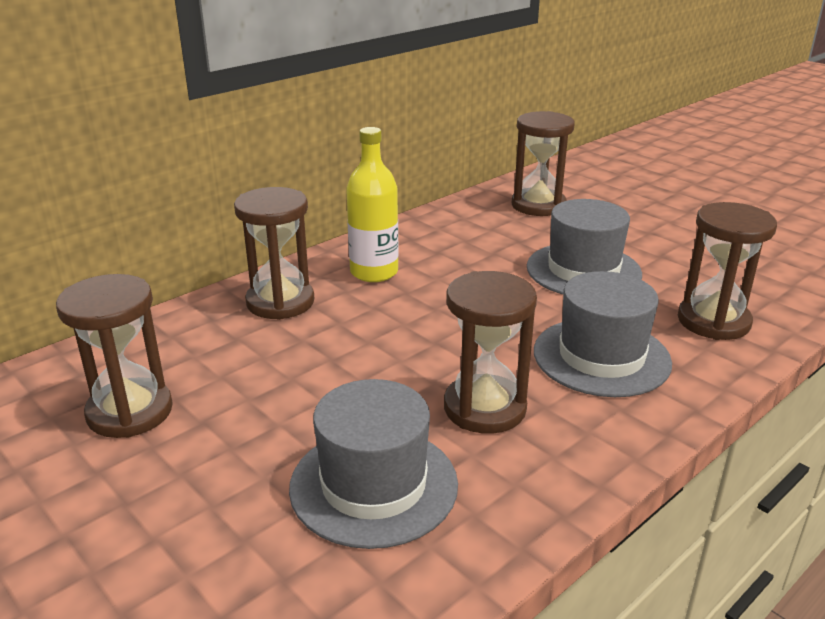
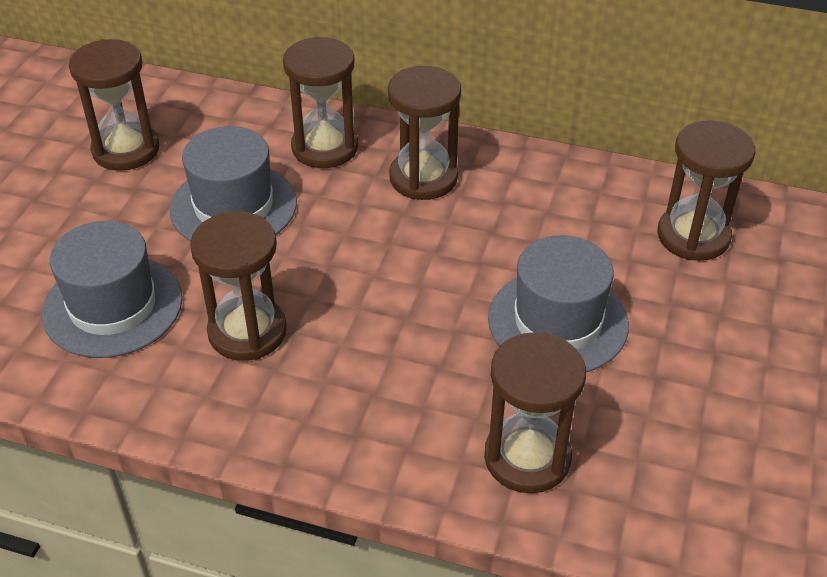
camera: 60 degrees right, 15 degrees up
(374, 272) = (423, 178): yellow bottle -> brown hourglass
(601, 357) = (385, 384): grey hat -> grey hat (233, 206)

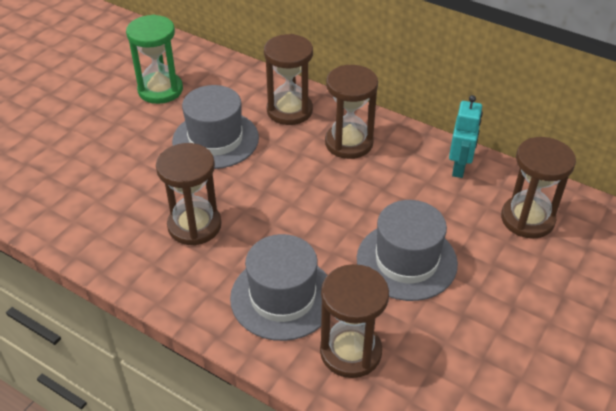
camera: 15 degrees right, 0 degrees up
(112, 306) = (116, 191): grey hat -> grey hat (282, 297)
(126, 150) = (160, 90): brown hourglass -> green hourglass
(582, 185) = (459, 167): none -> turquoise robot

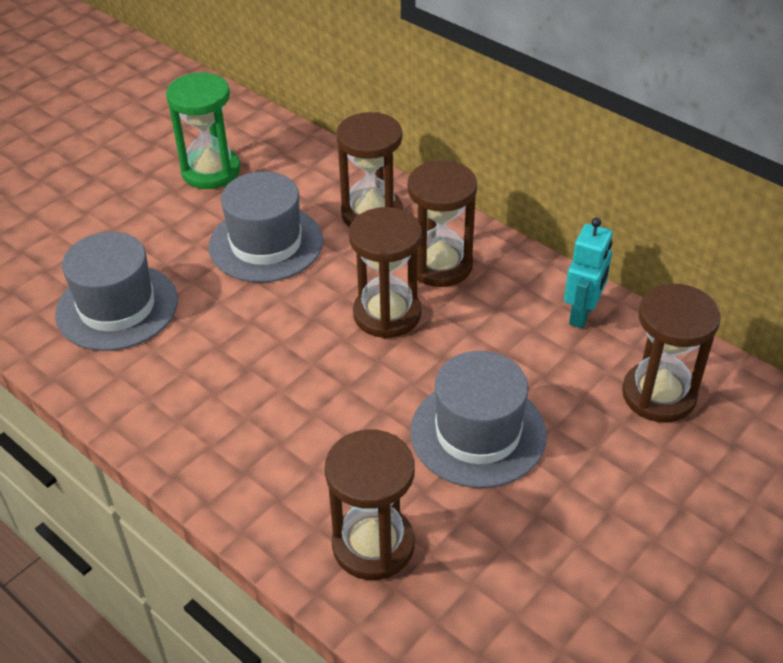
camera: 10 degrees right, 0 degrees up
(194, 225) = (212, 354): brown hourglass -> brown hourglass (387, 314)
(282, 297) = (302, 462): grey hat -> grey hat (117, 307)

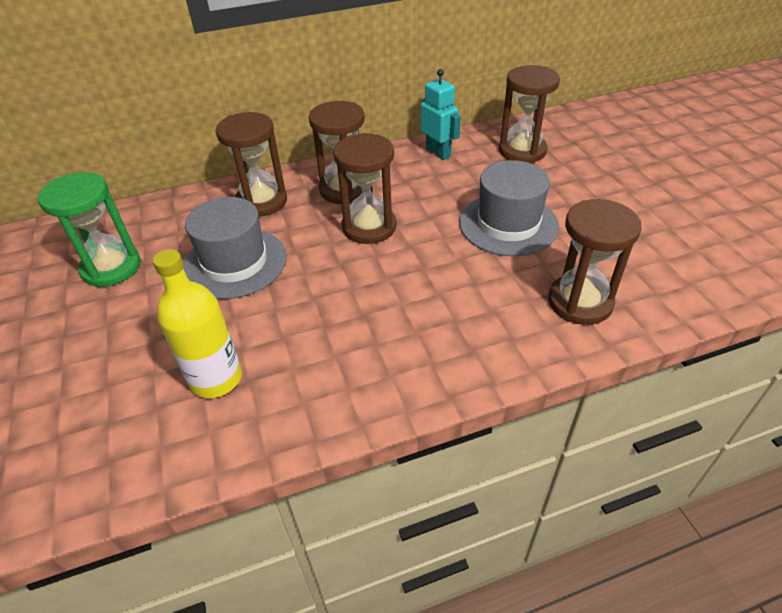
camera: 60 degrees left, 0 degrees up
(117, 307) = (216, 378): grey hat -> yellow bottle

